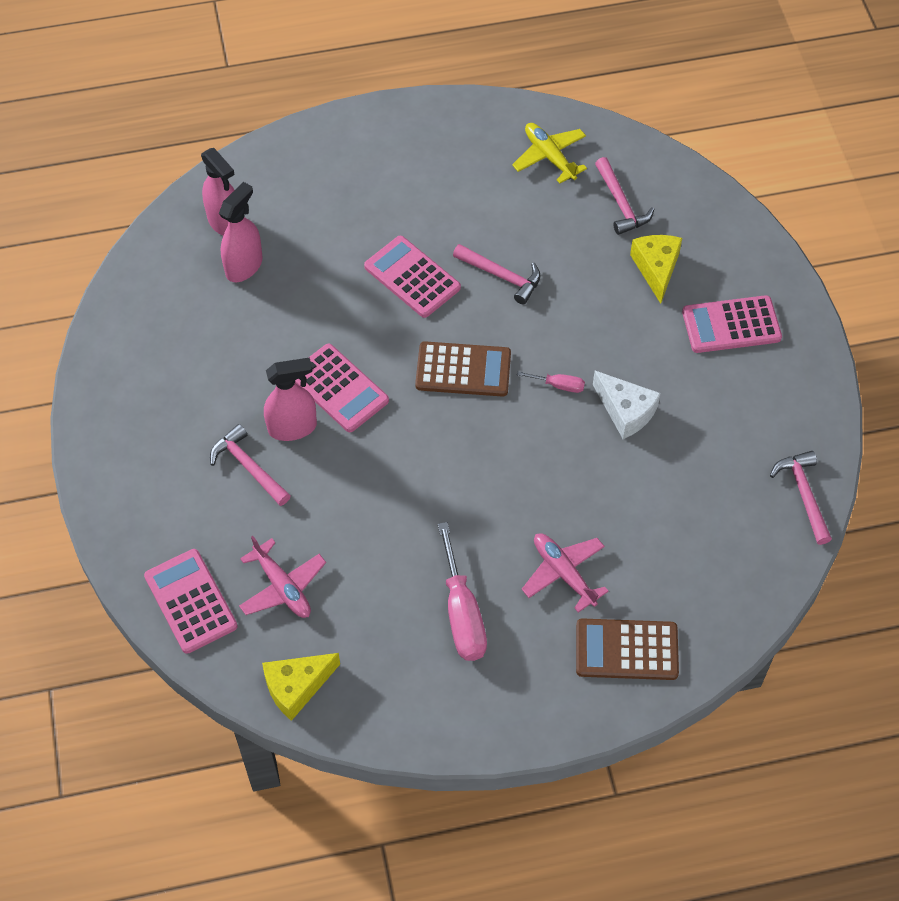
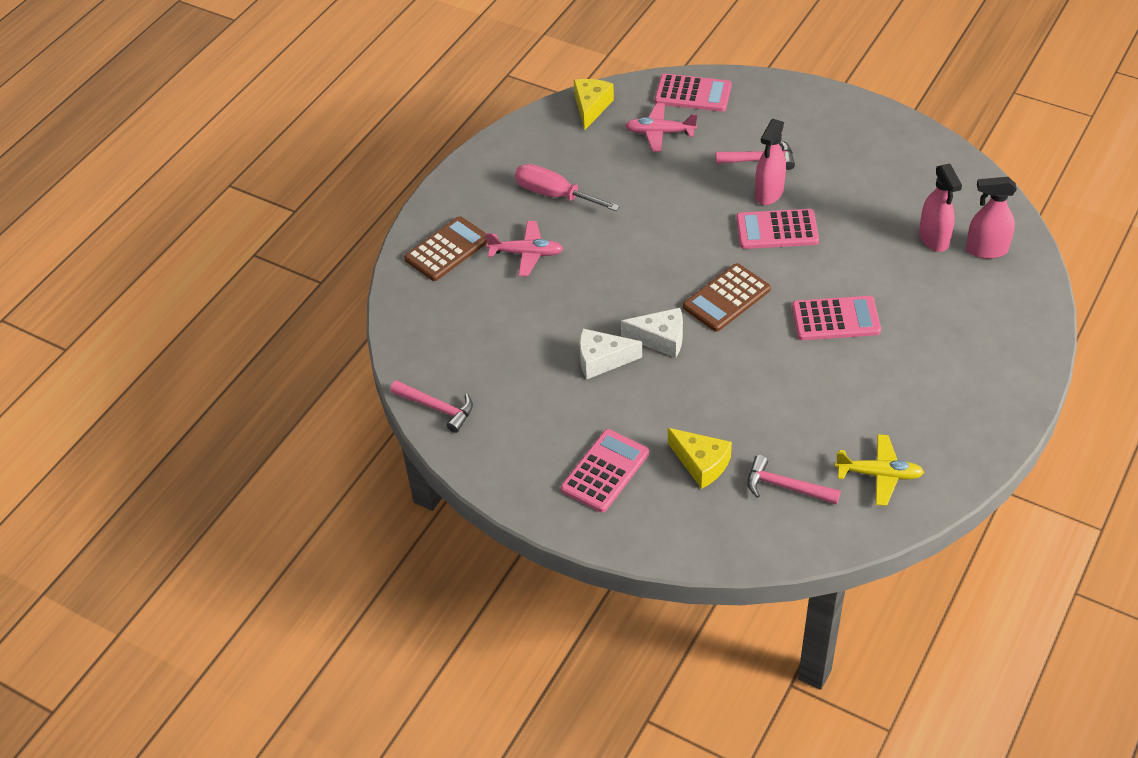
camera: 135 degrees right, 10 degrees down
(502, 276) = (786, 368): pink hammer -> none
(559, 385) = (660, 339): pink screwdriver -> white cheese

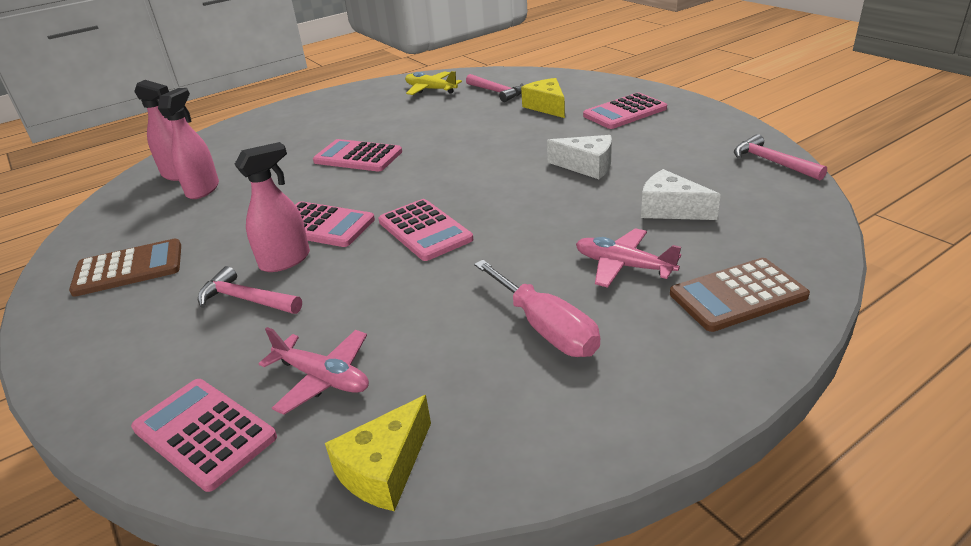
camera: 155 degrees left, 15 degrees down
(660, 339) = (520, 170): white cheese -> white cheese (670, 209)
(690, 247) = (424, 230): none -> pink calculator
(726, 298) = (432, 185): brown calculator -> brown calculator (128, 269)

